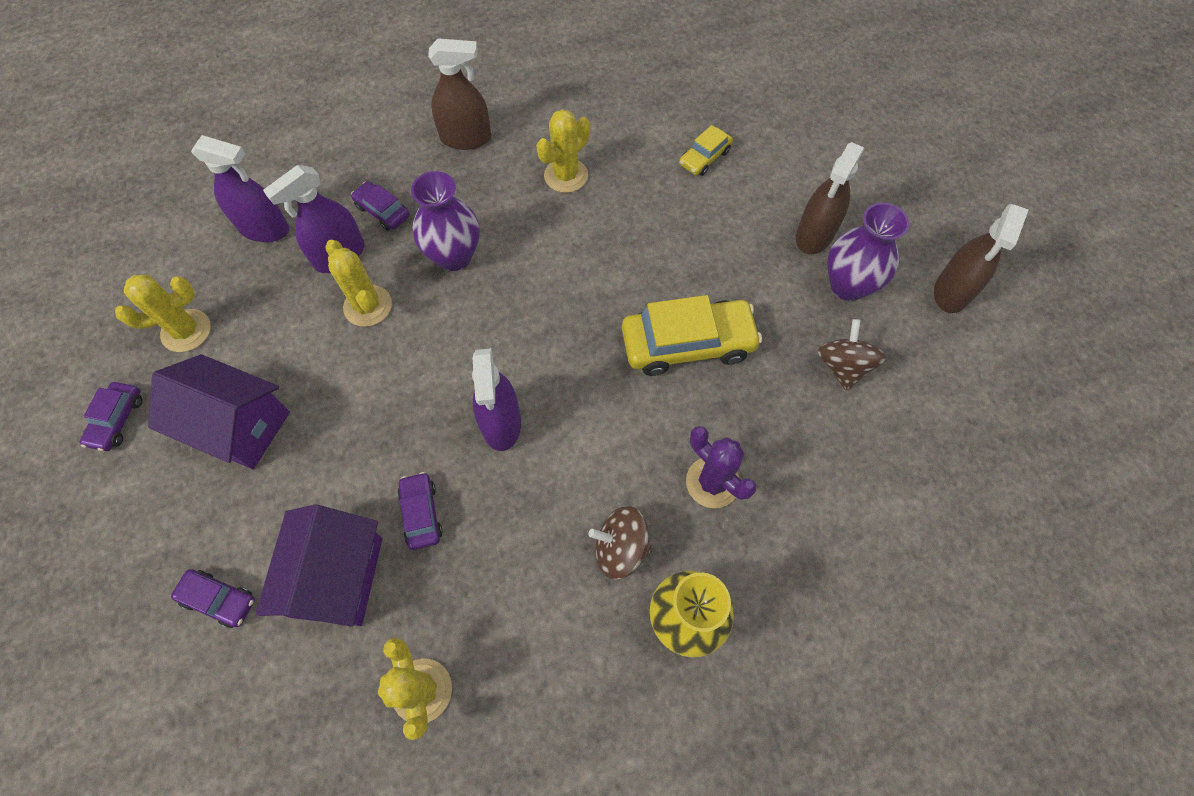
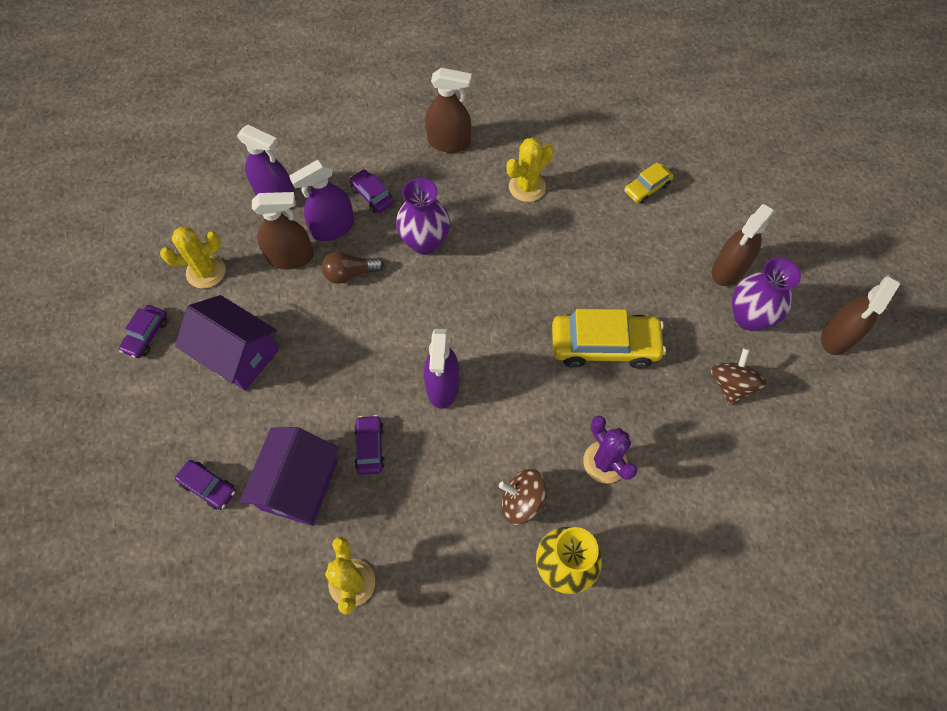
camera: 10 degrees right, 0 degrees up
(291, 298) = (291, 257): none -> brown spray bottle
(368, 306) = (350, 273): yellow cactus -> brown light bulb

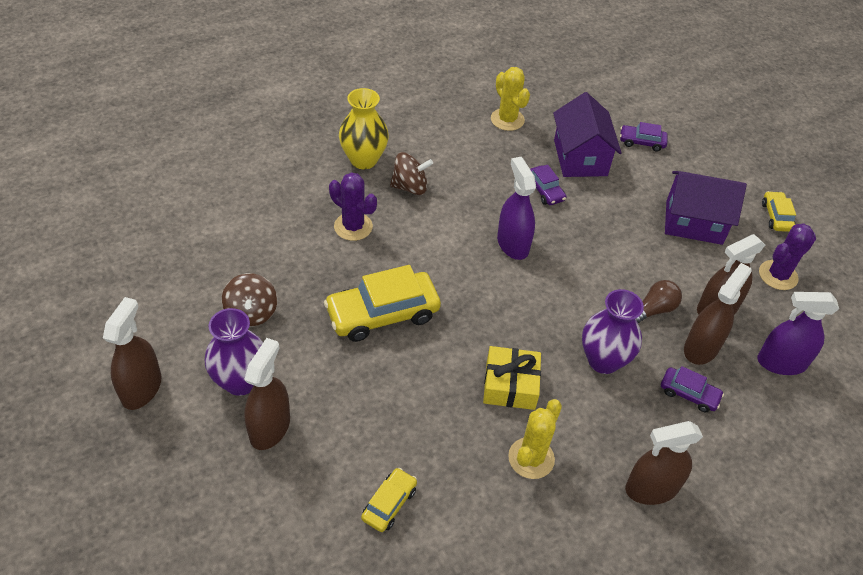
camera: 155 degrees right, 15 degrees down
(146, 335) = (776, 216): purple car -> yellow car
(206, 271) = (778, 275): yellow cactus -> purple cactus
(333, 228) = (701, 348): purple spray bottle -> brown spray bottle
(516, 245) = (510, 385): none -> yellow gift

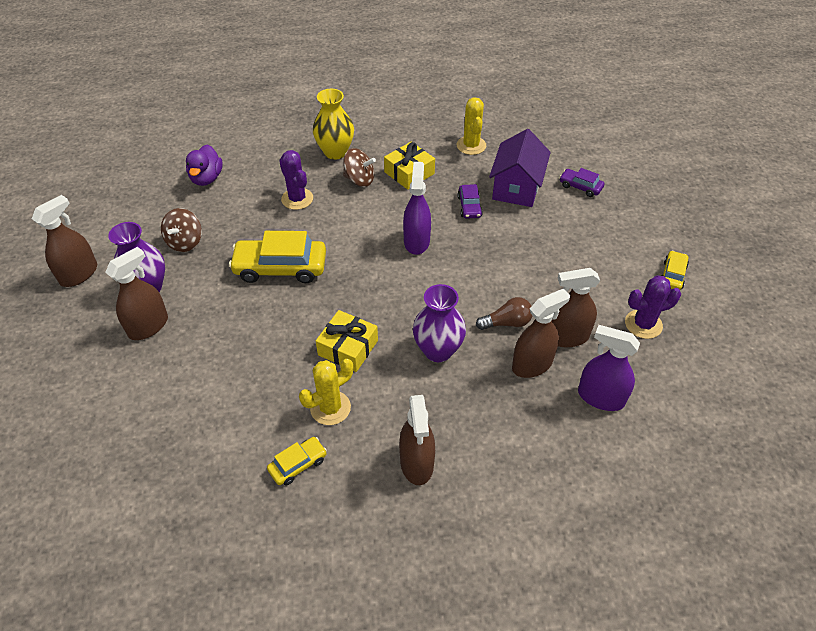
camera: 25 degrees right, 0 degrees up
(229, 227) = (206, 178): none -> purple duck
(389, 503) = (200, 407): yellow car -> yellow car (298, 464)
(459, 166) = (409, 173): none -> yellow gift
(651, 488) = (417, 463): brown spray bottle -> brown spray bottle turned 105 degrees counterclockwise
(689, 394) = (497, 398): purple car -> none
(694, 222) = (589, 262): purple house -> none

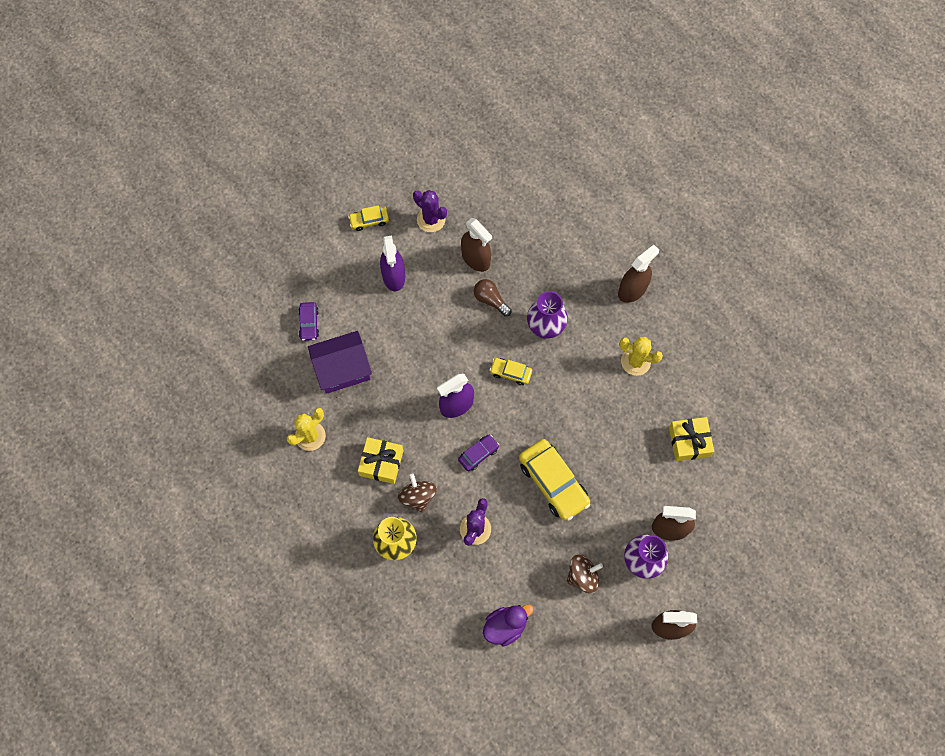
camera: 125 degrees left, 20 degrees up
(298, 464) = (684, 352): yellow car -> yellow car (510, 373)
(348, 347) = (585, 384): yellow gift -> yellow gift (689, 441)
(469, 206) = (390, 391): purple car -> purple car (478, 454)
(532, 364) = (514, 267): brown spray bottle -> none
(600, 397) = (510, 218): purple spray bottle -> purple spray bottle (393, 276)

